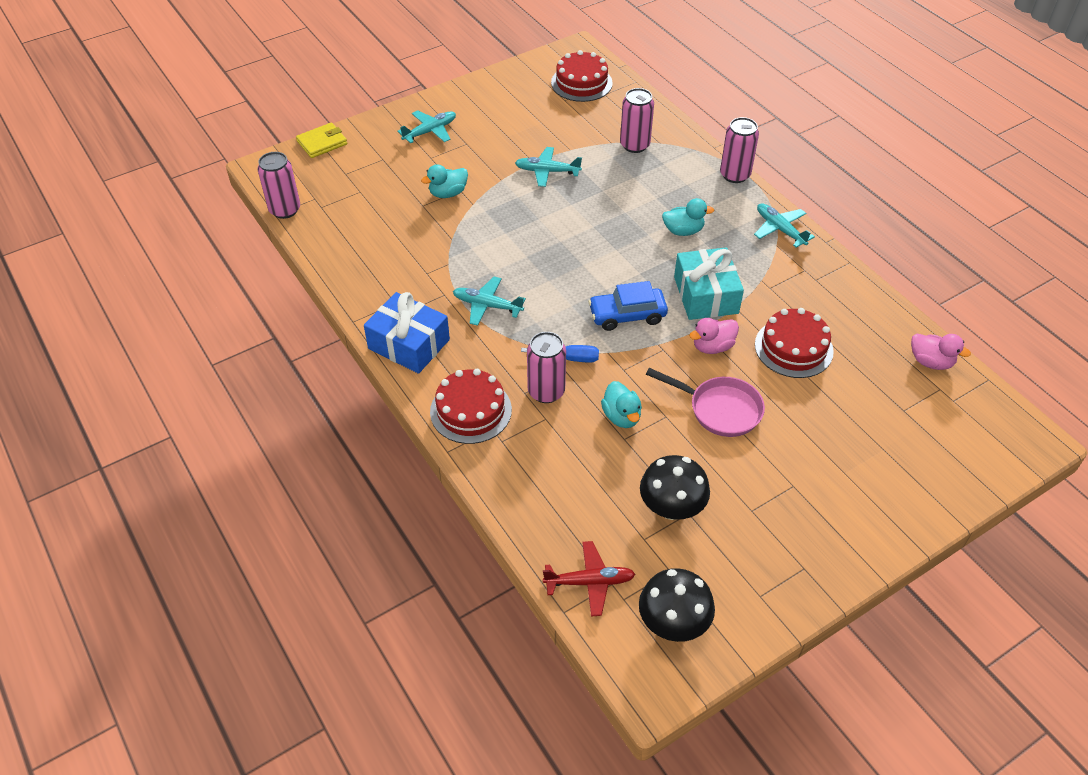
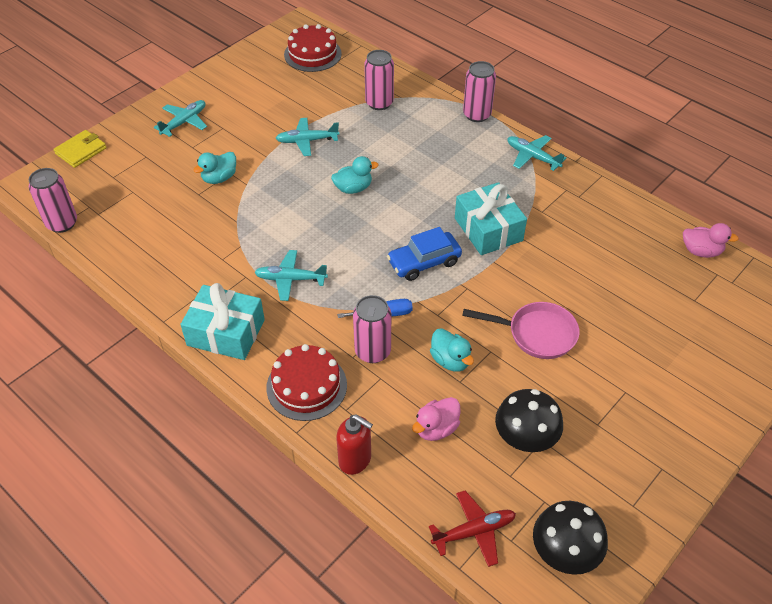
camera: 15 degrees left, 0 degrees up
(409, 344) = (226, 332): blue gift -> turquoise gift
(495, 489) = (355, 460): none -> red soap dispenser
(683, 231) = (448, 174): turquoise duck -> turquoise duck (353, 188)
(712, 346) = (510, 276): pink duck -> pink duck (436, 428)
(793, 348) = (581, 263): red cake -> none

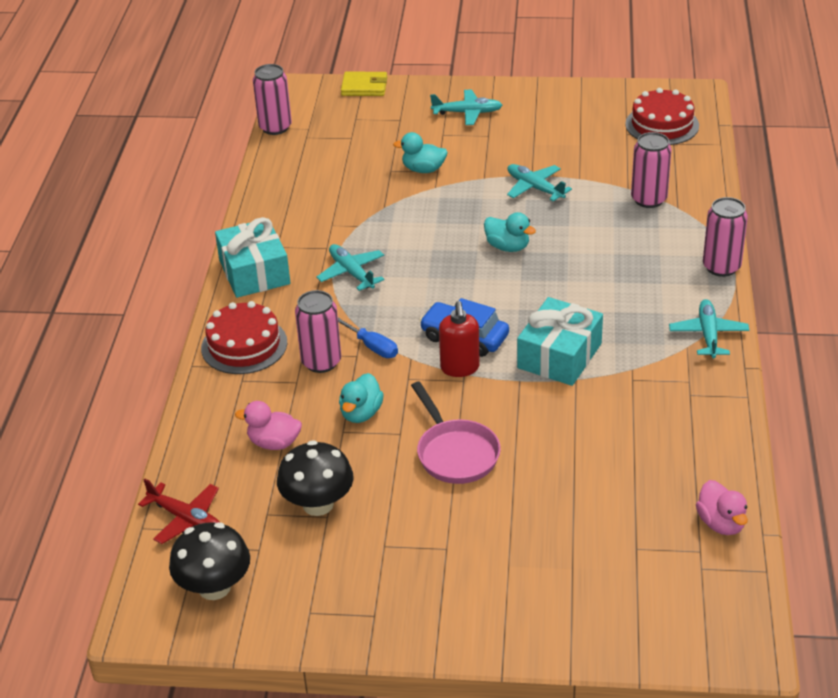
camera: 55 degrees right, 10 degrees down
(355, 460) = (195, 412): red soap dispenser -> red soap dispenser (460, 368)

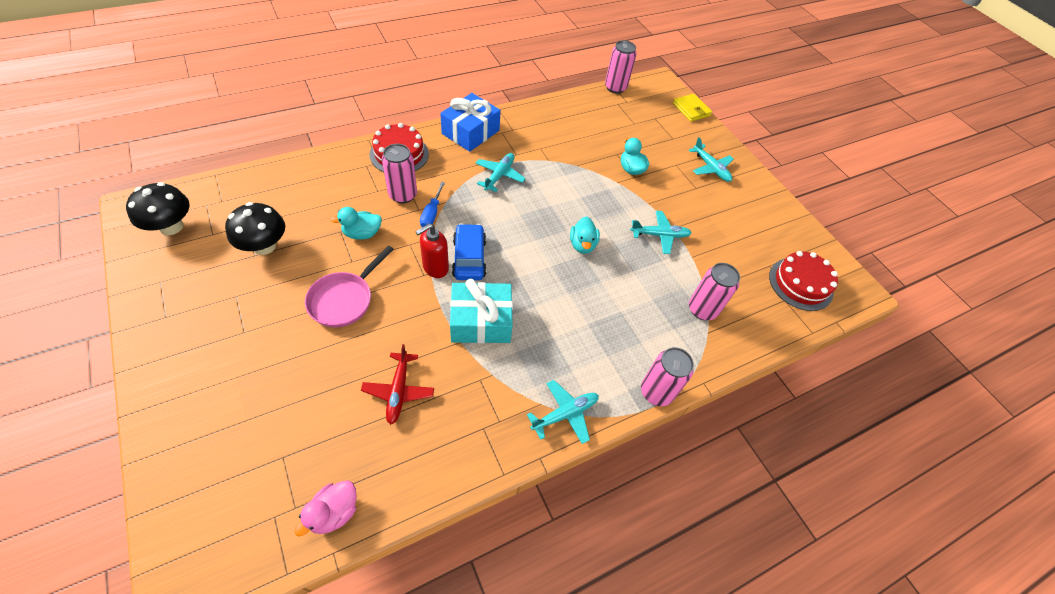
camera: 50 degrees right, 15 degrees up
(186, 519) = (229, 190): red plane -> red plane (398, 391)
(254, 272) = (470, 132): turquoise gift -> blue gift
(274, 443) = (314, 203): pink duck -> none
(535, 188) = (659, 235): turquoise plane -> turquoise plane turned 75 degrees clockwise

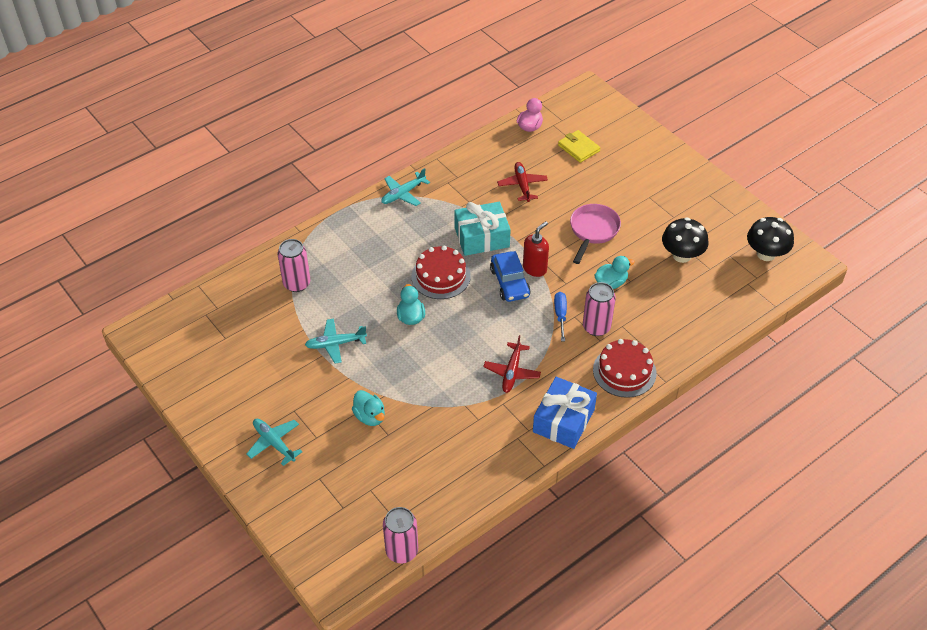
camera: 175 degrees right, 5 degrees down
(499, 175) = (512, 372): turquoise plane -> red plane
(656, 392) = (337, 218): pink can -> none
(691, 109) = (292, 538): yellow wallet -> yellow wallet (578, 148)
(800, 284) = (197, 326): red cake -> red cake (441, 276)

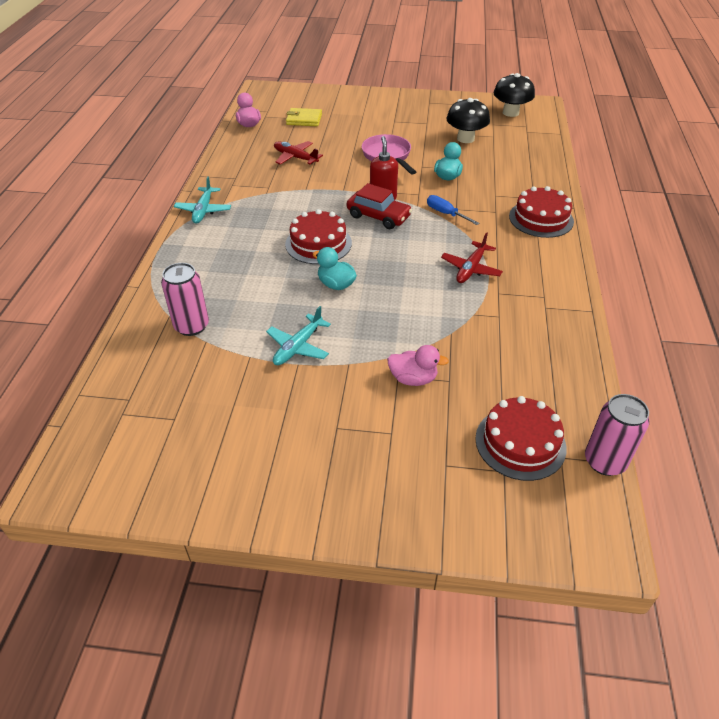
camera: 45 degrees left, 5 degrees down
(274, 443) = (359, 471): turquoise plane -> none
(370, 416) = (413, 379): turquoise duck -> pink duck
(373, 501) = (520, 443): none -> red cake
(482, 237) = (313, 202): turquoise gift -> none
(510, 282) = (378, 216): blue car -> red car
(512, 372) = (471, 268): red plane -> red plane turned 60 degrees clockwise
(563, 420) = (555, 273): blue gift -> none
(596, 327) = (481, 206): pink can -> none

